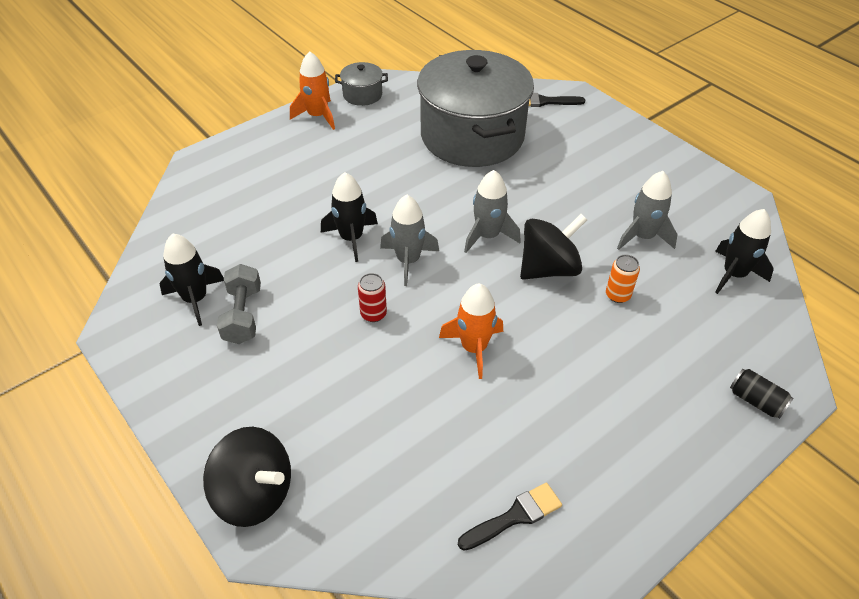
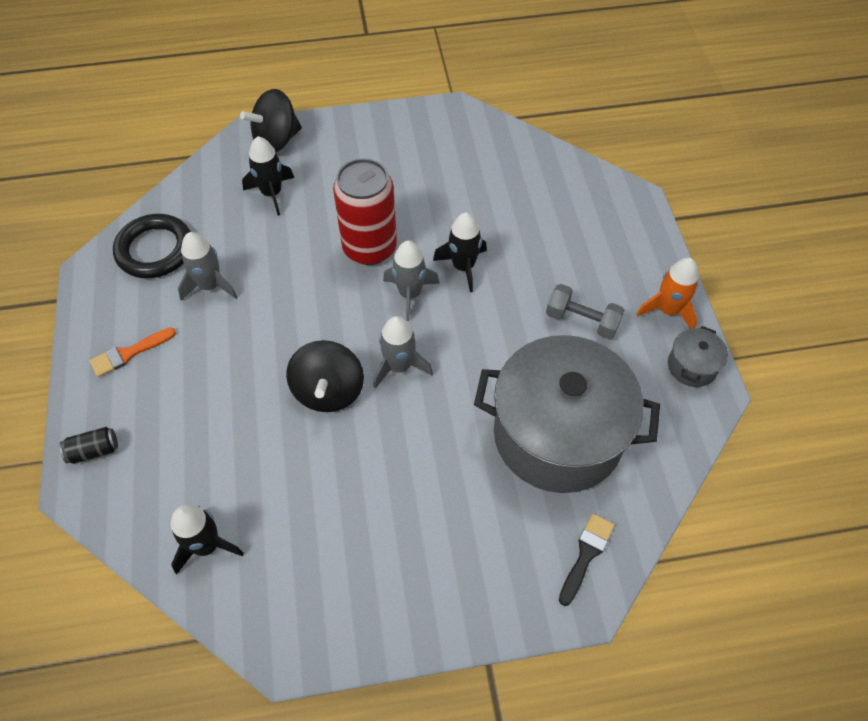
camera: 120 degrees right, 10 degrees up
(195, 299) = (459, 155): black rocket -> black rocket (272, 193)
(243, 315) = (424, 175): grey dumbbell -> grey dumbbell (582, 320)
(373, 314) = (369, 248): red can -> red can, size x2.39
(474, 348) = (290, 293): orange rocket -> none
(515, 516) = (155, 250): black brush -> black ring
(617, 295) = (261, 425): orange can -> none
(642, 237) = (308, 499): grey rocket -> grey rocket (210, 286)
(651, 444) = (128, 353): none -> orange brush

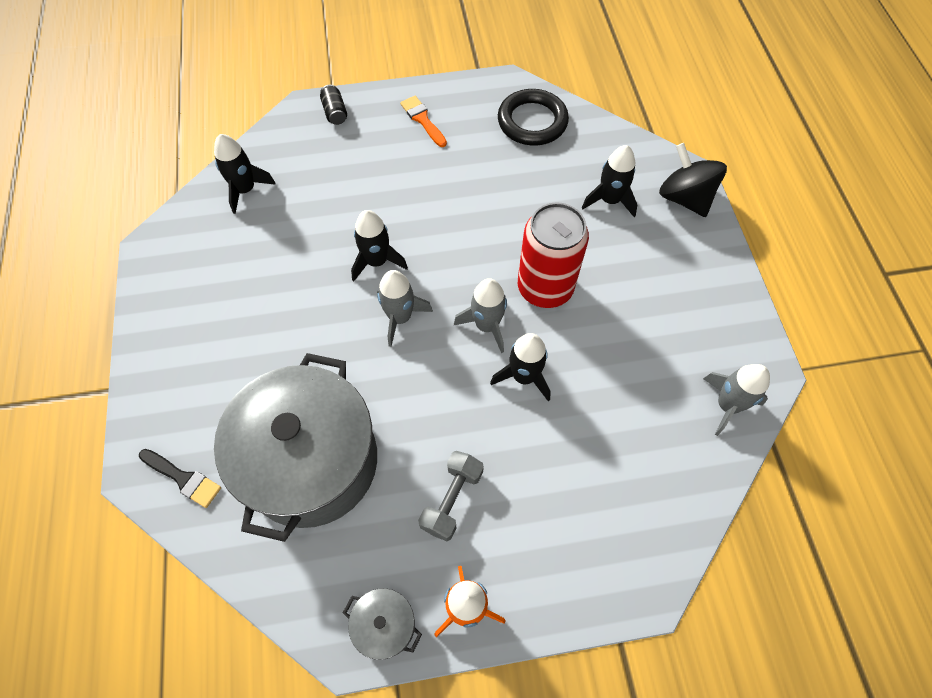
camera: 90 degrees right, 5 degrees up
(210, 286) = (493, 164): grey rocket -> grey rocket (727, 405)
(328, 391) = (377, 261): black spinning top -> black rocket

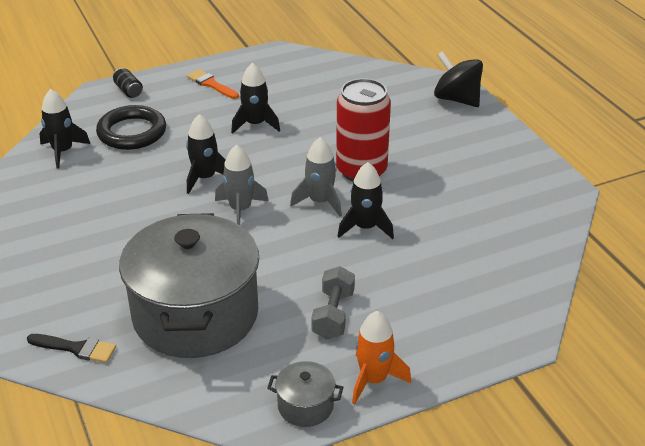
camera: 15 degrees left, 25 degrees down
(532, 121) = (309, 72): black ring -> black ring (132, 132)
(609, 200) = (395, 110): black rocket -> black rocket (255, 124)
(727, 405) = (542, 215): grey rocket -> none

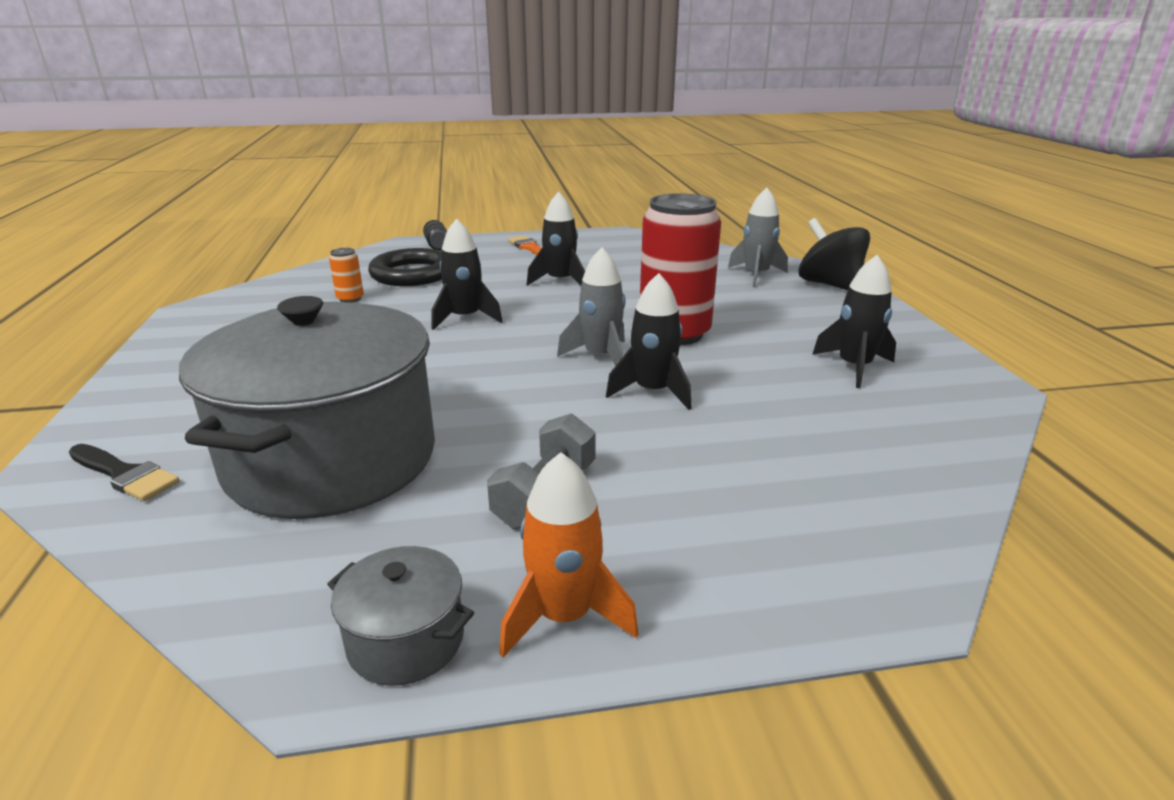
camera: 15 degrees right, 10 degrees down
(63, 151) = (323, 281): black rocket -> black rocket (854, 367)
(101, 170) = (350, 299): none -> orange can
(240, 209) = (487, 352): grey rocket -> grey rocket (756, 275)

